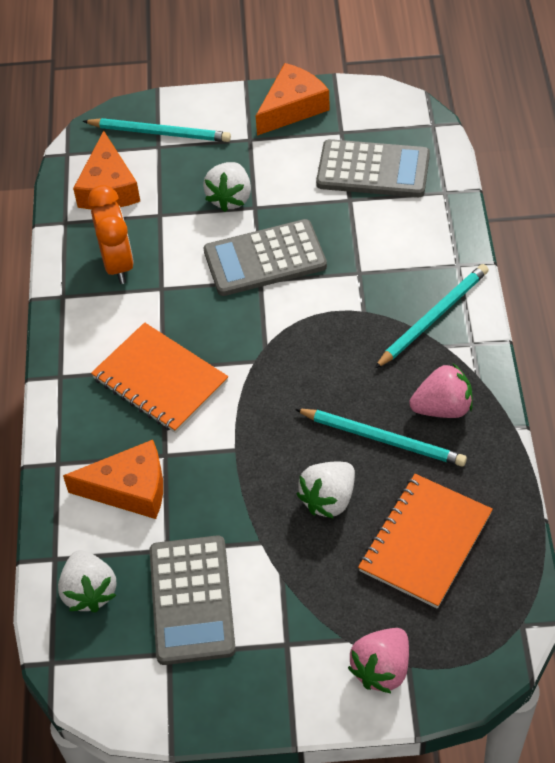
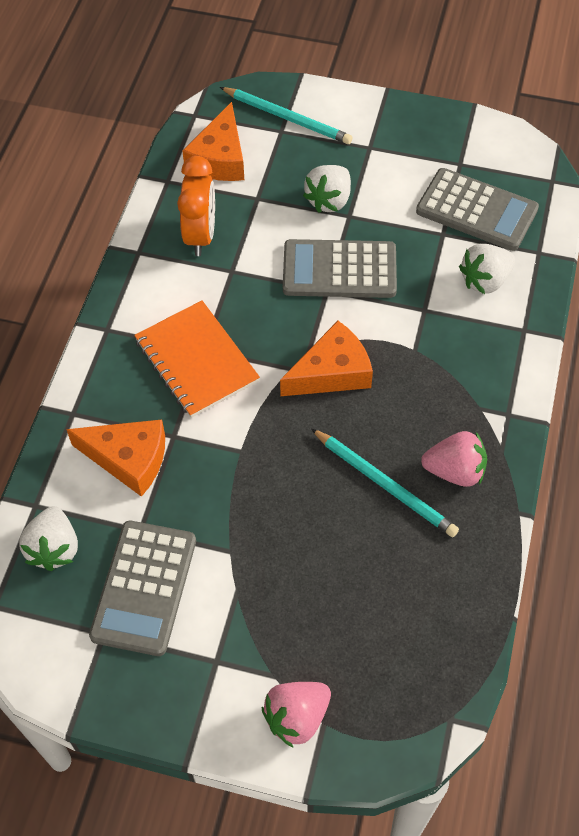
camera: 15 degrees right, 5 degrees up
(292, 108) = (422, 127): orange cheese -> orange cheese (332, 372)
(328, 499) = (310, 529): white strawberry -> white strawberry (485, 280)
(425, 542) = (387, 602): orange notebook -> none
(433, 317) = (480, 376): turquoise pencil -> none

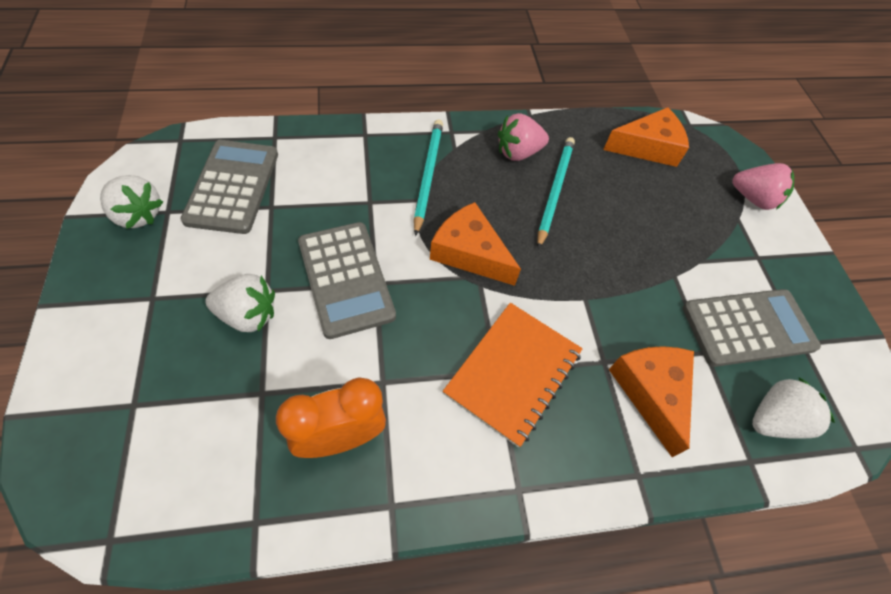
camera: 120 degrees left, 0 degrees up
(220, 158) = (198, 466): orange cheese -> orange cheese (647, 147)
(287, 118) = (106, 404): turquoise pencil -> turquoise pencil (428, 175)
(455, 471) = (518, 153): pink strawberry -> pink strawberry turned 90 degrees counterclockwise
(485, 280) = (320, 166): white strawberry -> white strawberry (138, 215)

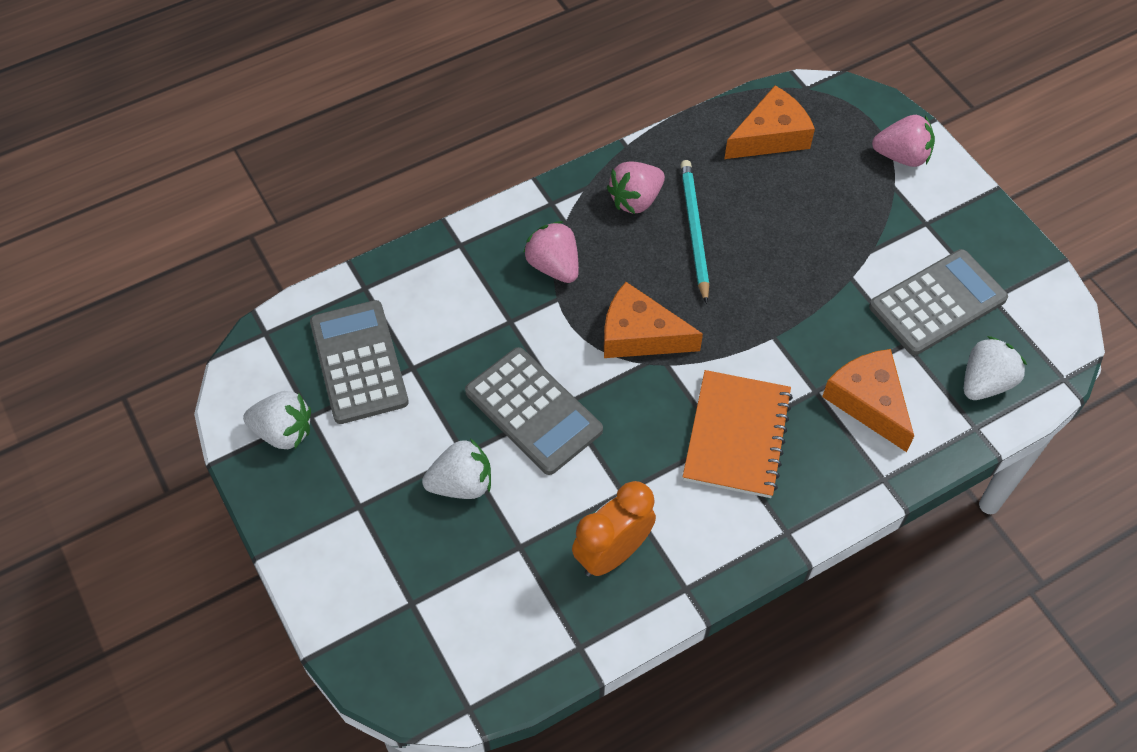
camera: 15 degrees left, 0 degrees up
(428, 175) = (554, 266): turquoise pencil -> pink strawberry

